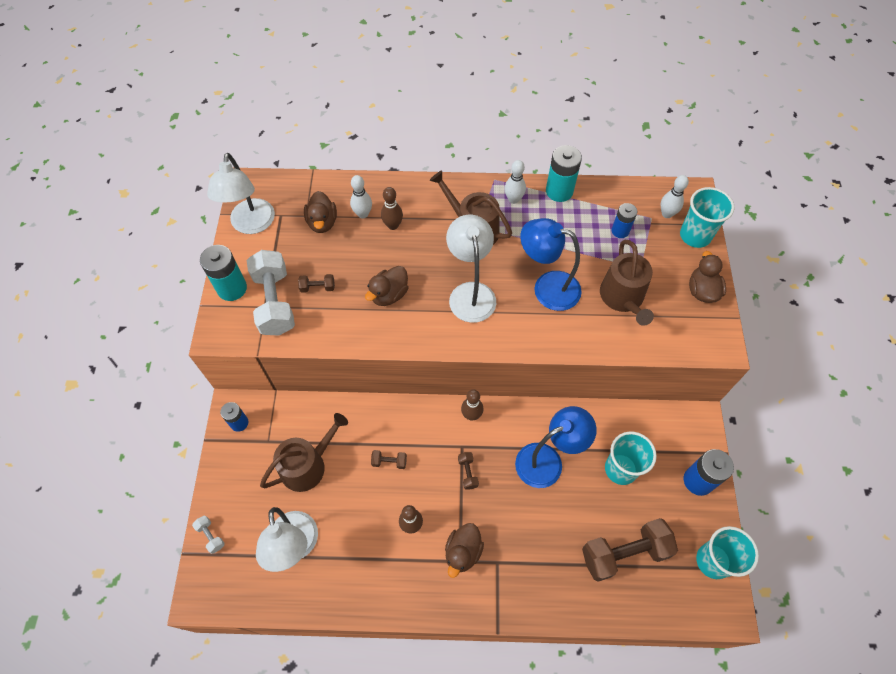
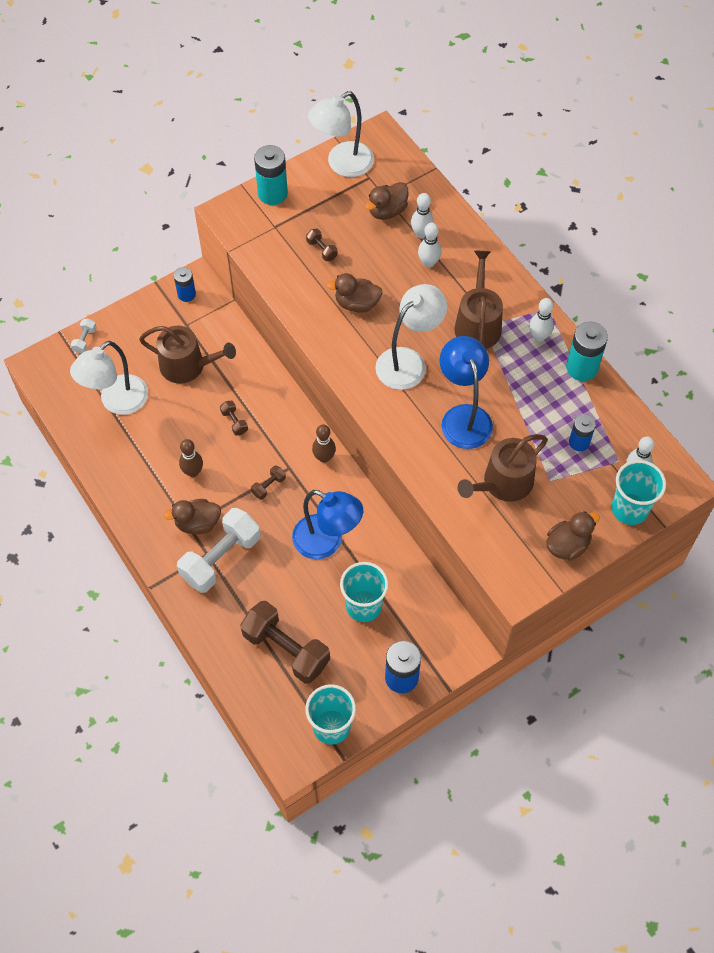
camera: 55 degrees right, 0 degrees up
(275, 302) = (284, 230): white dumbbell -> white dumbbell (221, 558)
(393, 225) = (428, 263): brown bowling pin -> white bowling pin

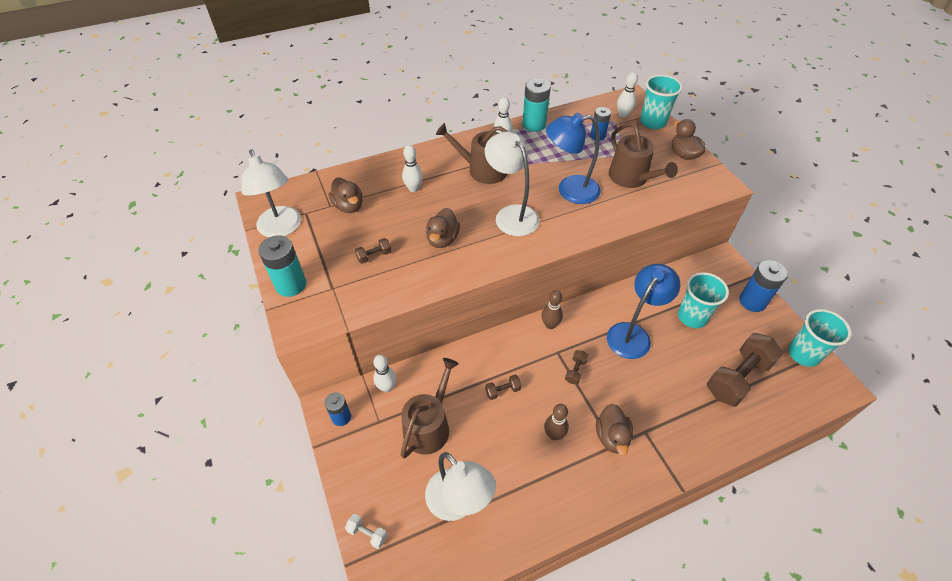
camera: 80 degrees left, 10 degrees down
(221, 558) = (650, 420): white dumbbell -> none
(268, 486) = (575, 371): brown dumbbell -> brown dumbbell turned 60 degrees clockwise
(421, 234) = (382, 189): white bowling pin -> white bowling pin (387, 387)

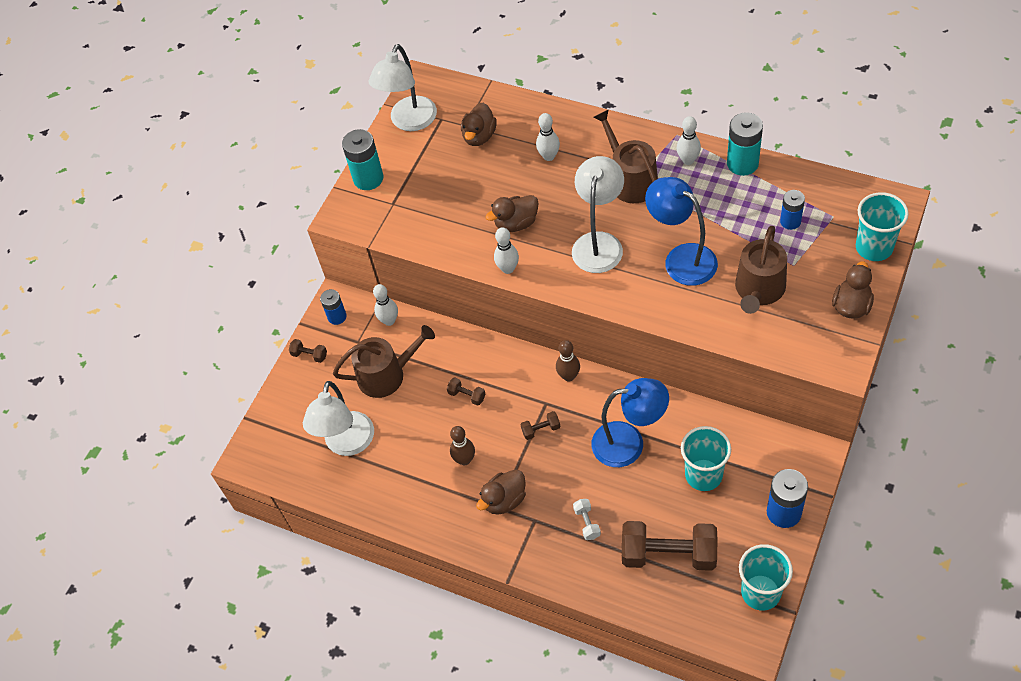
camera: 55 degrees right, 5 degrees up
(367, 533) = (274, 410): white dumbbell -> white dumbbell (587, 523)
(374, 256) = (449, 198): brown dumbbell -> brown dumbbell (309, 355)
(623, 115) = (853, 216): white bowling pin -> white bowling pin (508, 268)

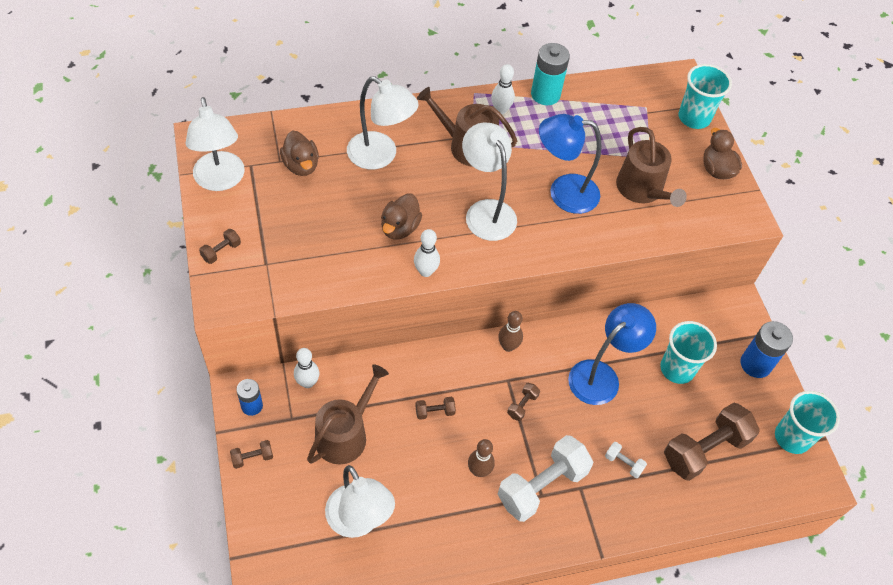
camera: 50 degrees left, 0 degrees up
(368, 178) = (221, 251): turquoise battery -> brown dumbbell
(504, 500) = (542, 486): brown duck -> white dumbbell
(549, 156) = (380, 156): white bowling pin -> white lamp
(790, 221) = (619, 125): blue battery -> none

